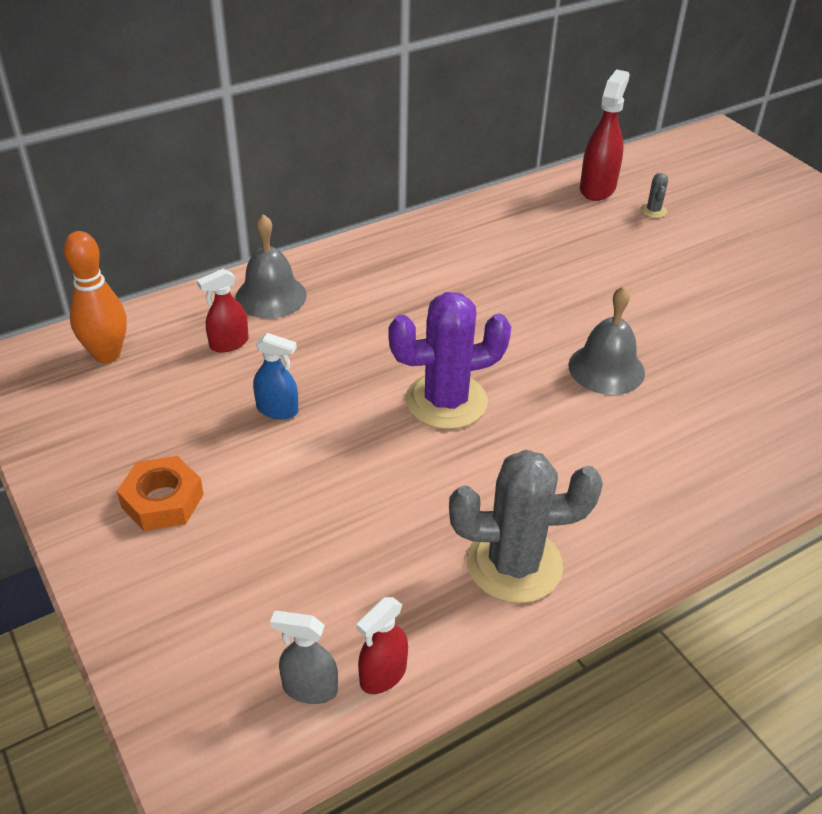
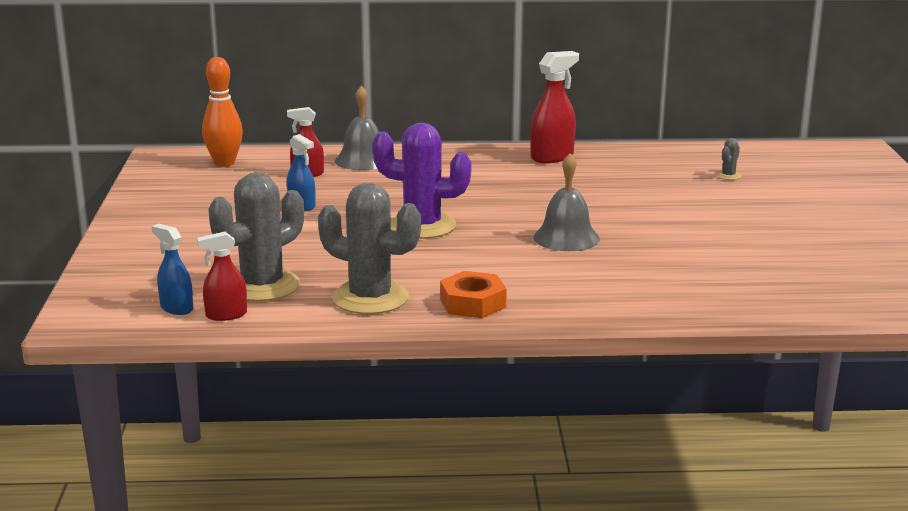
camera: 30 degrees right, 20 degrees down
(162, 500) = (183, 223): orange nut -> orange nut (472, 303)
(309, 688) = (176, 308): grey spray bottle -> blue spray bottle
(373, 593) = (262, 286): none -> grey cactus
(597, 188) = (695, 157): red spray bottle -> red spray bottle (552, 157)

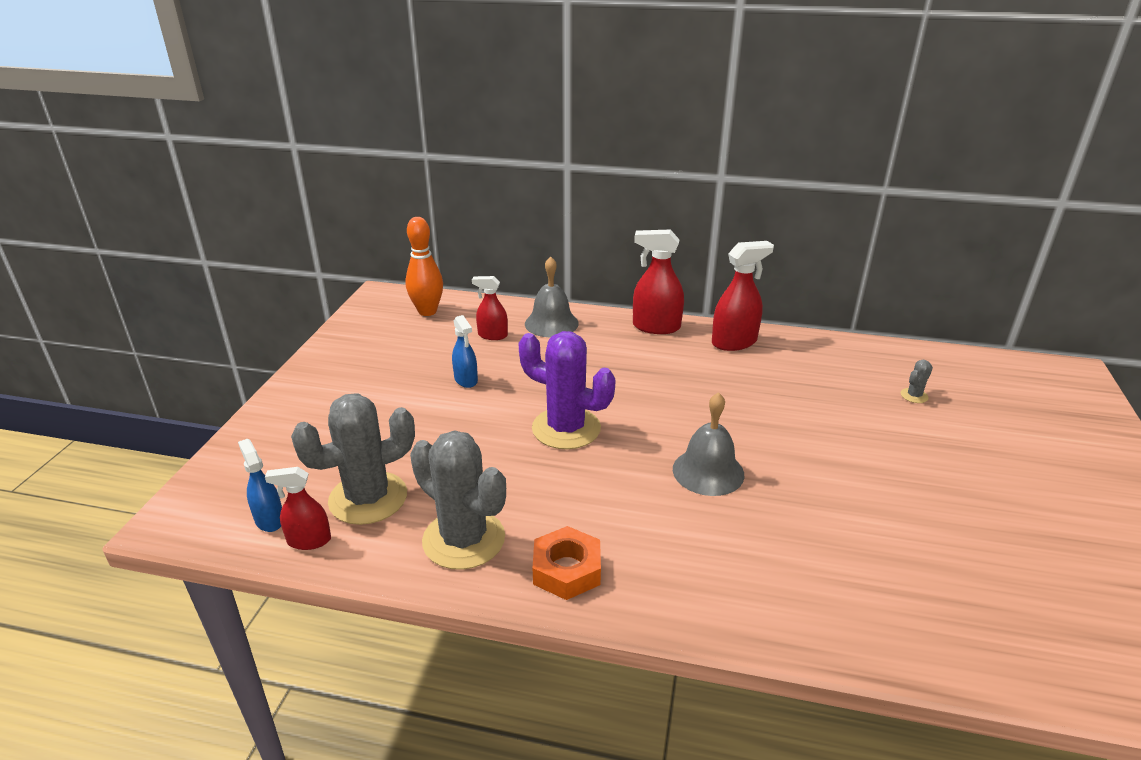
camera: 15 degrees right, 10 degrees up
(470, 153) = (656, 327): none -> red spray bottle

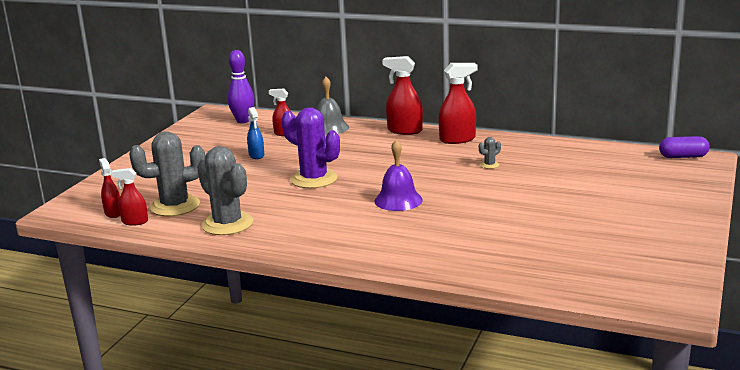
camera: 10 degrees right, 10 degrees down
(269, 519) = (113, 213): blue spray bottle -> red spray bottle
(427, 311) = (243, 121): orange bowling pin -> purple bowling pin
(566, 570) = (285, 237): orange nut -> none
(708, 471) = (398, 200): grey bell -> purple bell
(914, 396) = (570, 168): grey cactus -> grey cactus (489, 165)
(1044, 369) = (683, 157): none -> purple capsule

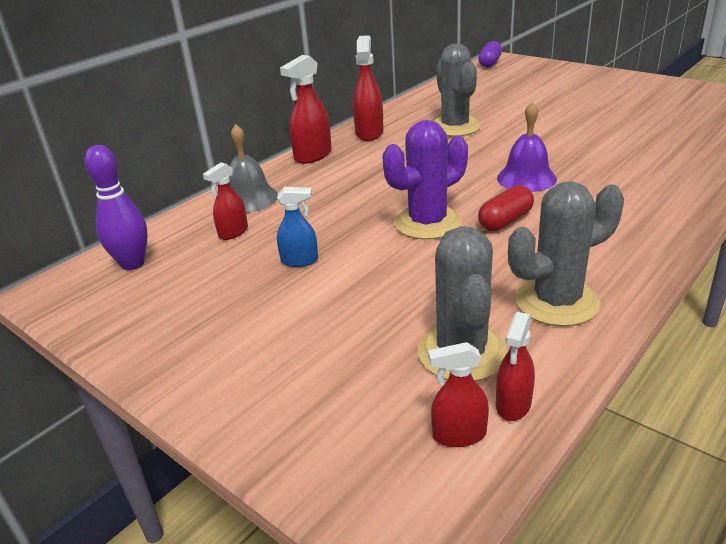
camera: 70 degrees left, 10 degrees up
(325, 200) = (505, 221): none -> red capsule
(489, 165) = (455, 127): grey cactus -> grey cactus, size x2.48

